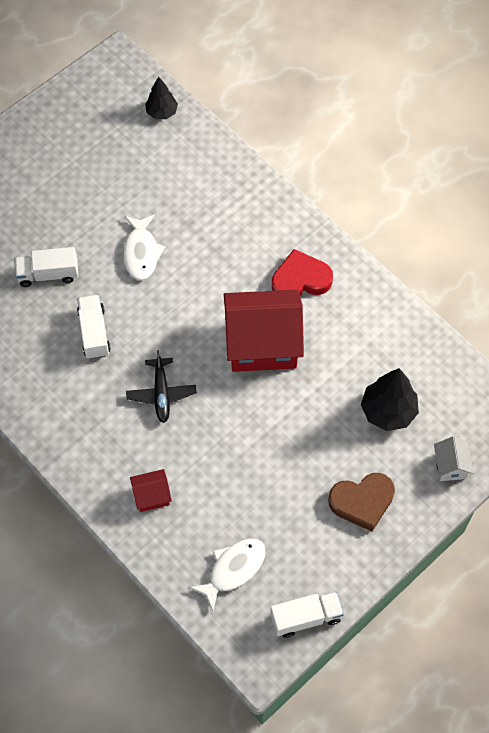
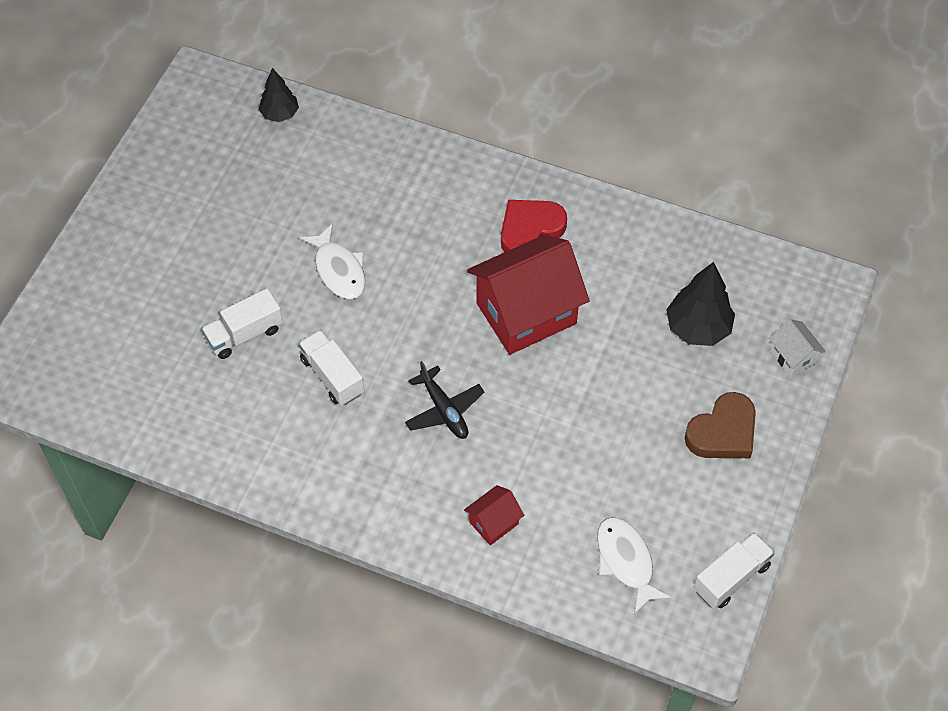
camera: 25 degrees left, 5 degrees down
(233, 569) = (626, 562): white fish -> white fish turned 45 degrees counterclockwise

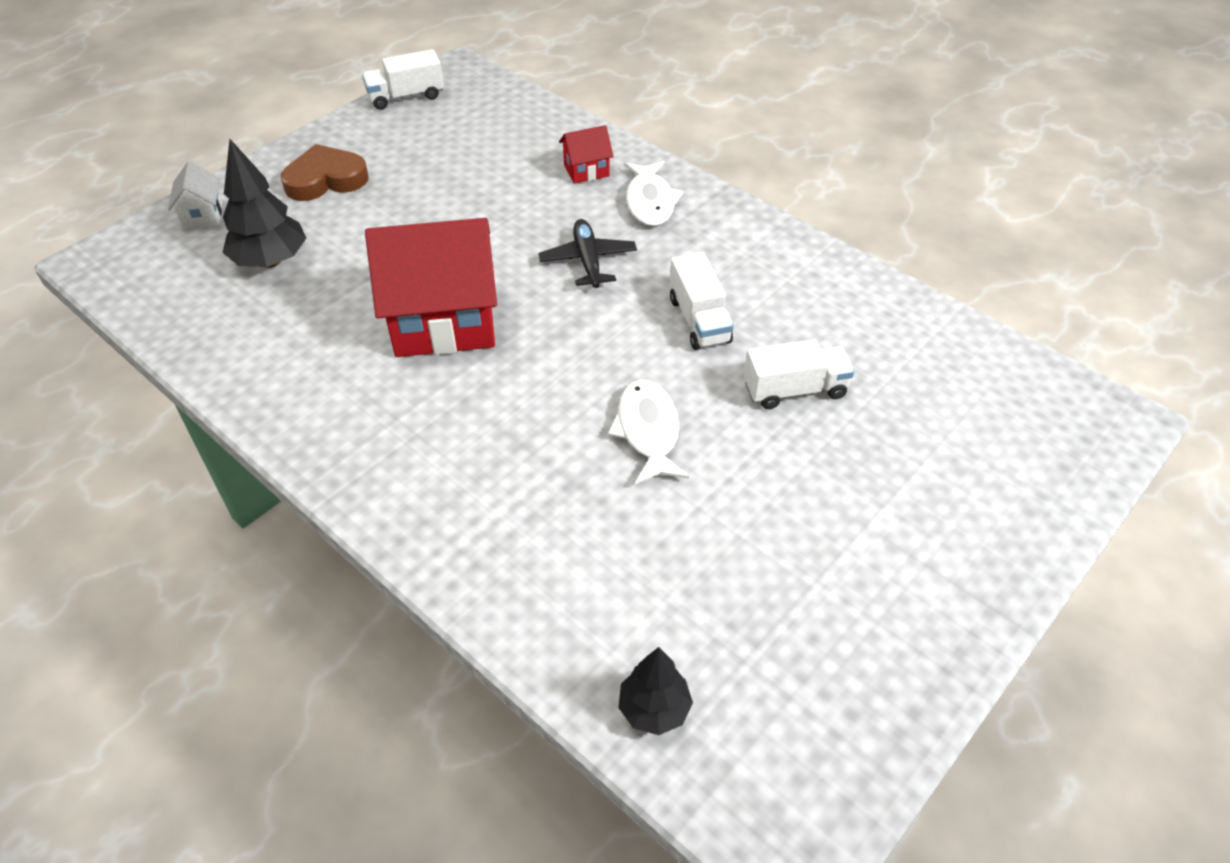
camera: 160 degrees left, 10 degrees down
(530, 230) = (376, 409): red heart -> none
(626, 562) = (485, 123): white fish -> white fish (650, 202)

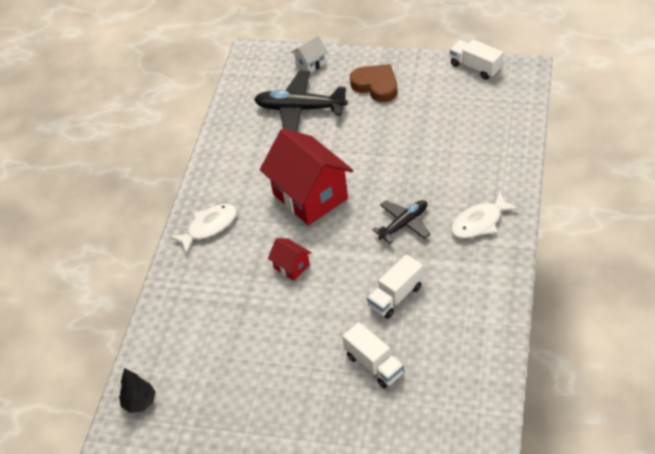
camera: 65 degrees right, 0 degrees up
(271, 261) = (300, 109): black tree -> black plane
(586, 170) = (482, 179): red house -> red house (291, 267)
(648, 431) = (297, 317): white fish -> white fish (209, 227)

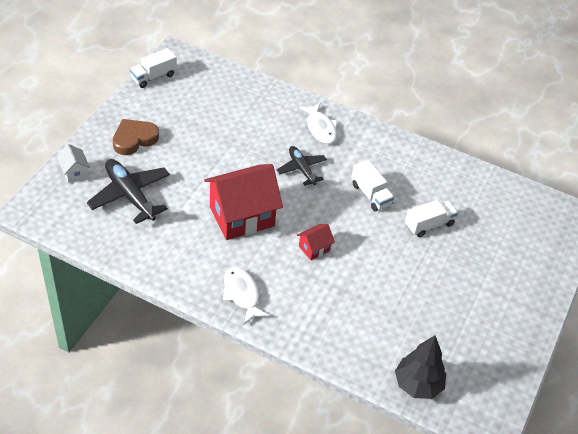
camera: 85 degrees left, 0 degrees up
(139, 402) = (417, 384): black tree -> black tree, size x1.57
(300, 109) = (130, 195): black plane -> black plane turned 120 degrees clockwise

